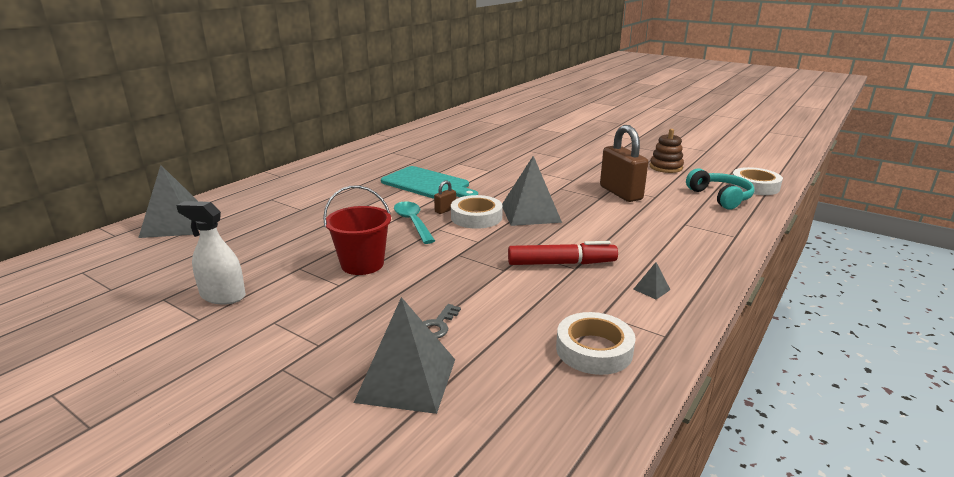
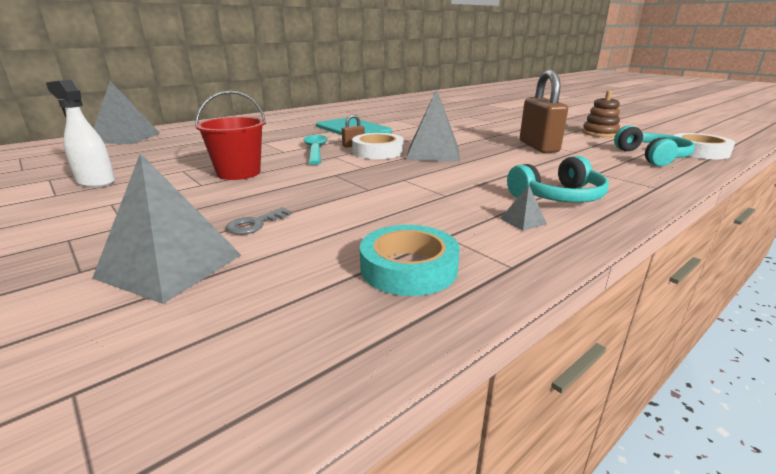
camera: 15 degrees right, 0 degrees up
(561, 263) = (433, 190): red marker -> none
(594, 350) = (408, 268): white tape -> turquoise tape
(666, 258) = (558, 197): none -> turquoise headphones

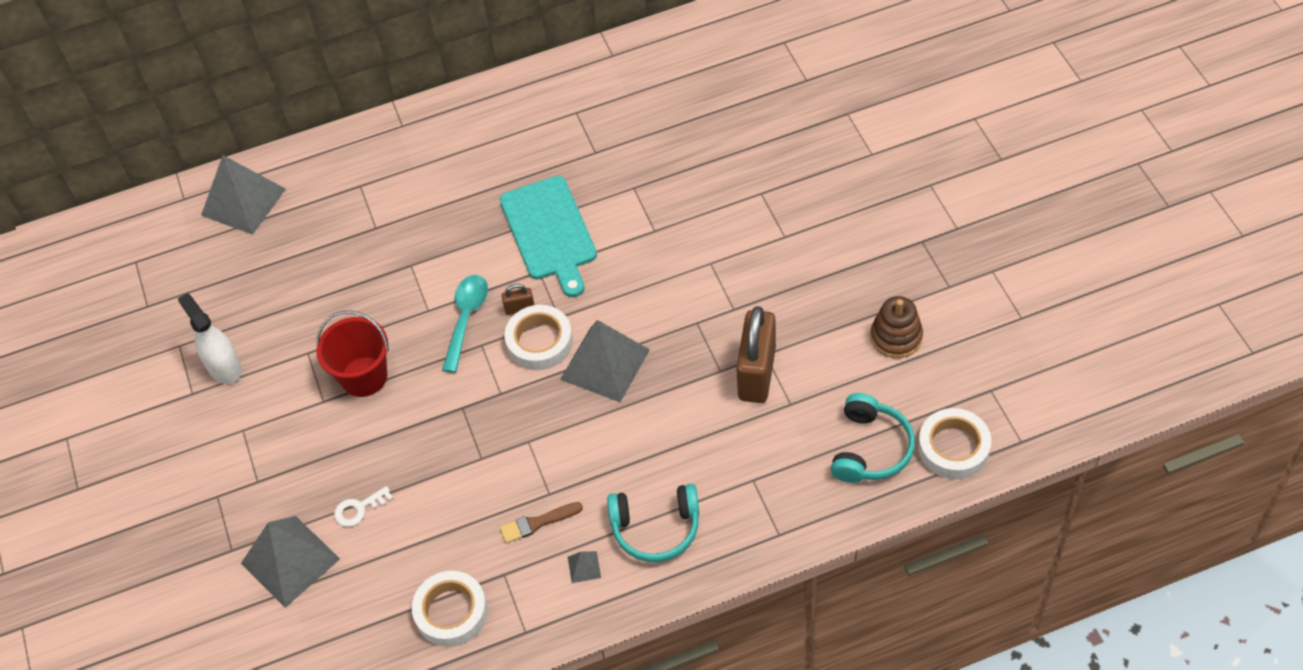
camera: 25 degrees right, 30 degrees up
(255, 224) = (359, 509): grey key -> white key
(408, 268) = (451, 612): turquoise tape -> white tape
(451, 208) = (537, 523): none -> brown brush

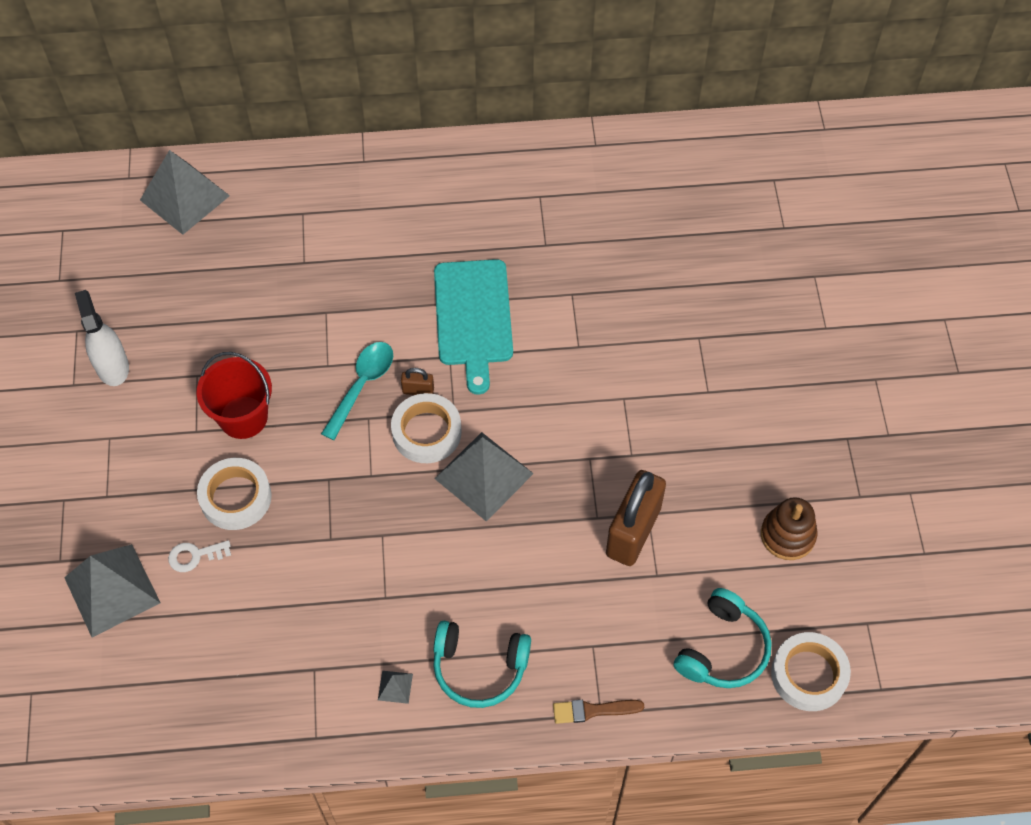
camera: 10 degrees right, 5 degrees up
(451, 612) = (250, 693): white tape -> white tape (236, 497)
(537, 523) = (364, 625): brown brush -> brown brush (593, 710)

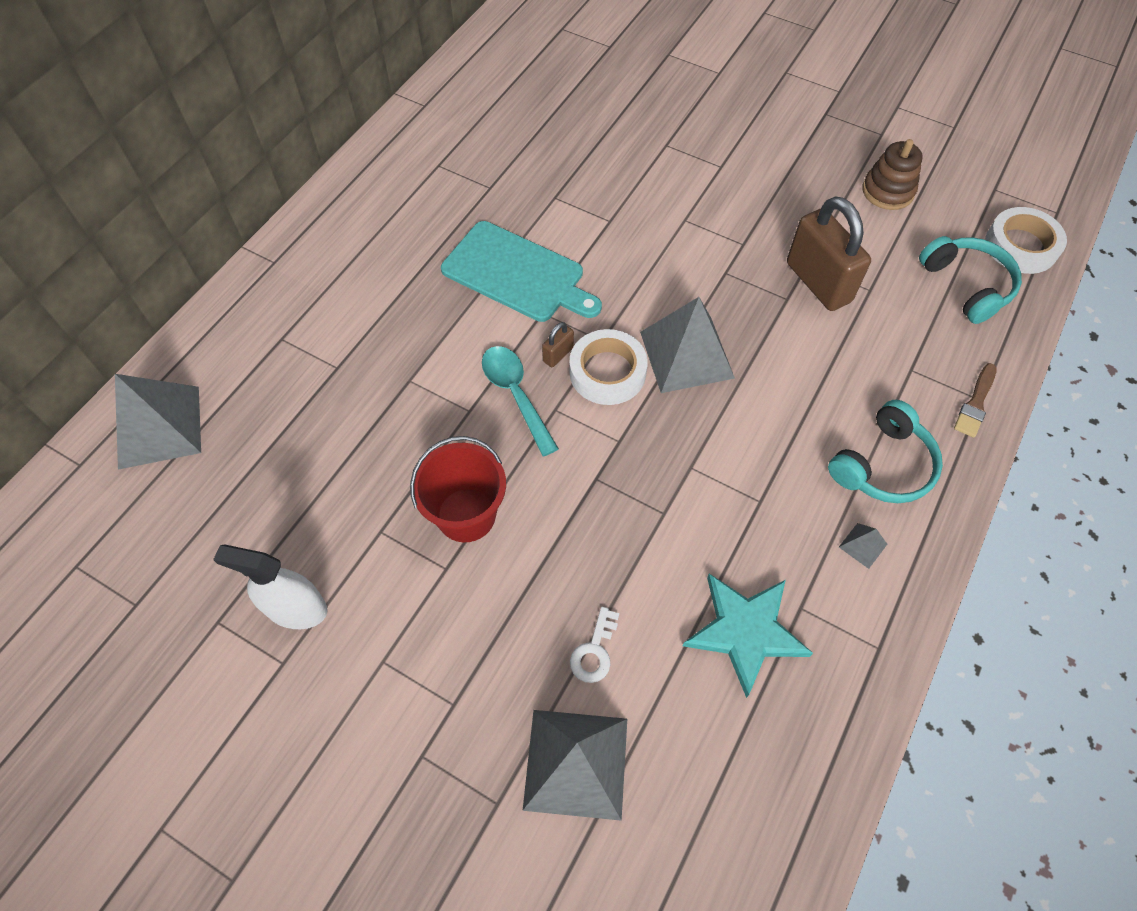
camera: 55 degrees left, 0 degrees up
(236, 497) = (554, 573): white tape -> none
(271, 642) = (745, 631): none -> turquoise star

